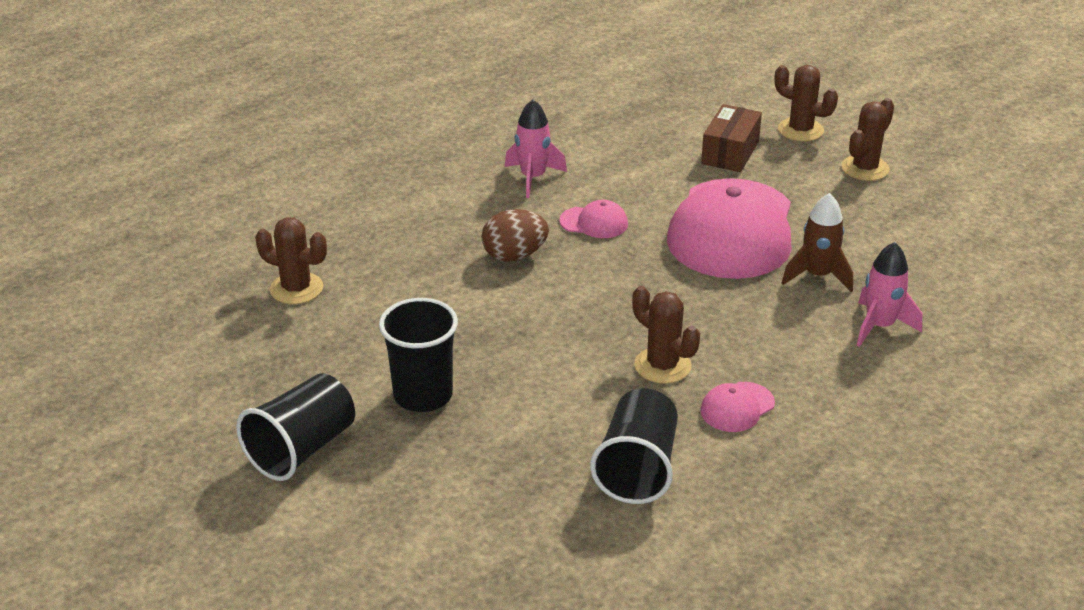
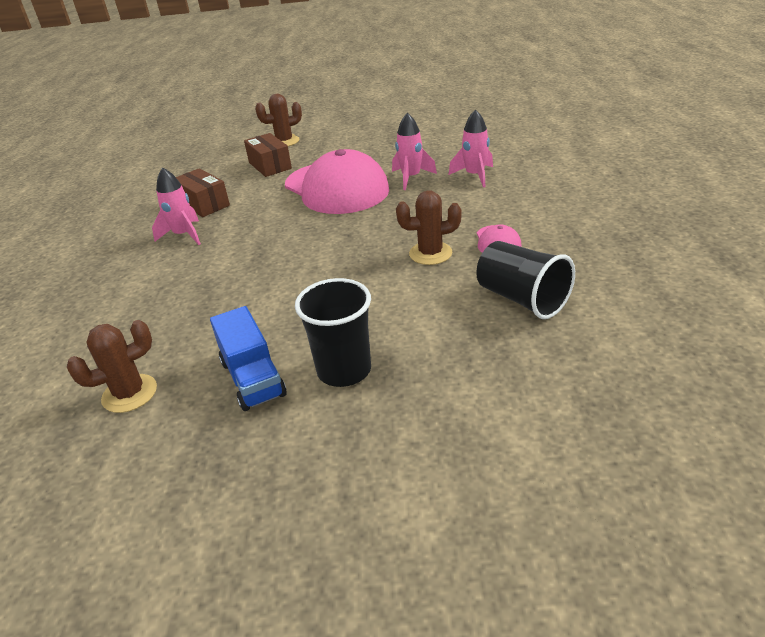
camera: 50 degrees left, 0 degrees up
(302, 449) = (334, 472): black cup -> none
(368, 346) = (252, 378): none -> blue truck
(514, 255) = (248, 270): brown egg -> none
(594, 222) = (262, 229): pink cap -> none
(601, 155) = (204, 204): none -> brown box
(817, 276) = (411, 178): brown rocket -> pink rocket
(865, 168) = (342, 137): brown cactus -> none

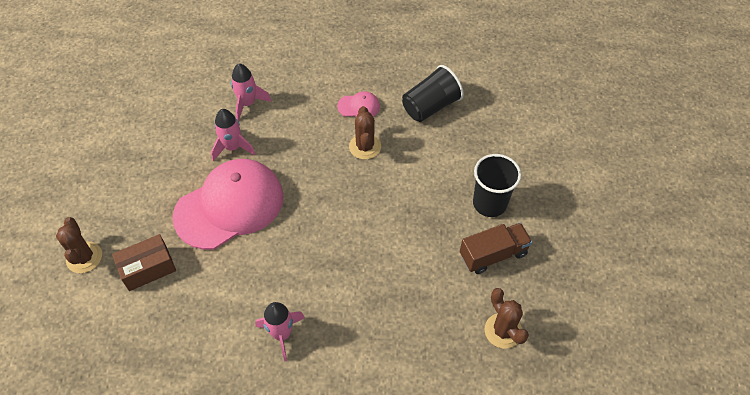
camera: 90 degrees left, 20 degrees up
(204, 204) = (219, 325): brown box -> none
(252, 378) = (493, 254): blue truck -> brown truck

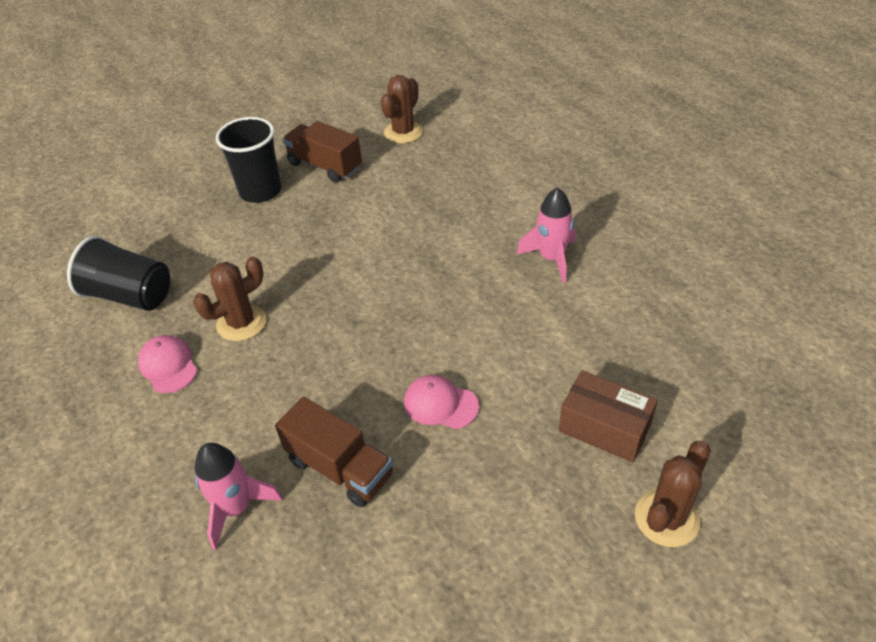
camera: 120 degrees left, 10 degrees down
(229, 206) = (440, 404): pink cap -> pink cap, size x0.41
(233, 147) = (339, 468): pink rocket -> brown truck

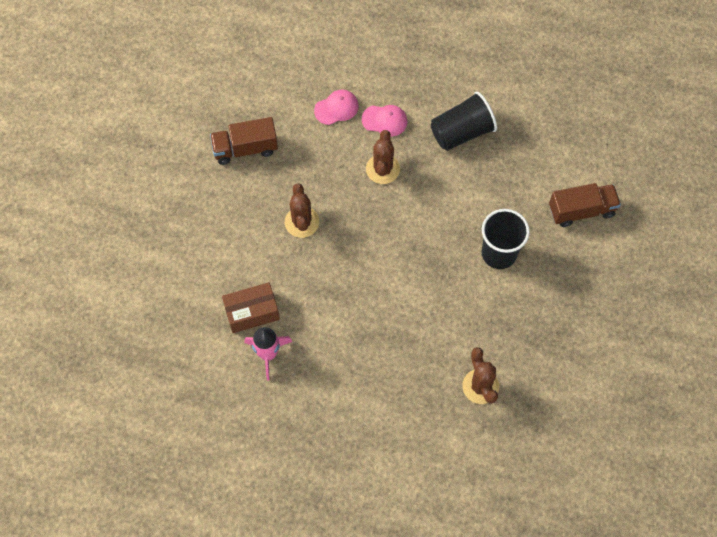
camera: 130 degrees right, 20 degrees up
(236, 508) = (267, 99): pink rocket -> none
(325, 166) = (489, 308): brown truck -> brown truck (581, 210)
(440, 404) = (234, 214): pink cap -> pink cap (336, 108)
(604, 428) = (148, 267): brown box -> brown box (252, 312)
(666, 518) = (87, 246): brown cactus -> brown cactus (302, 222)

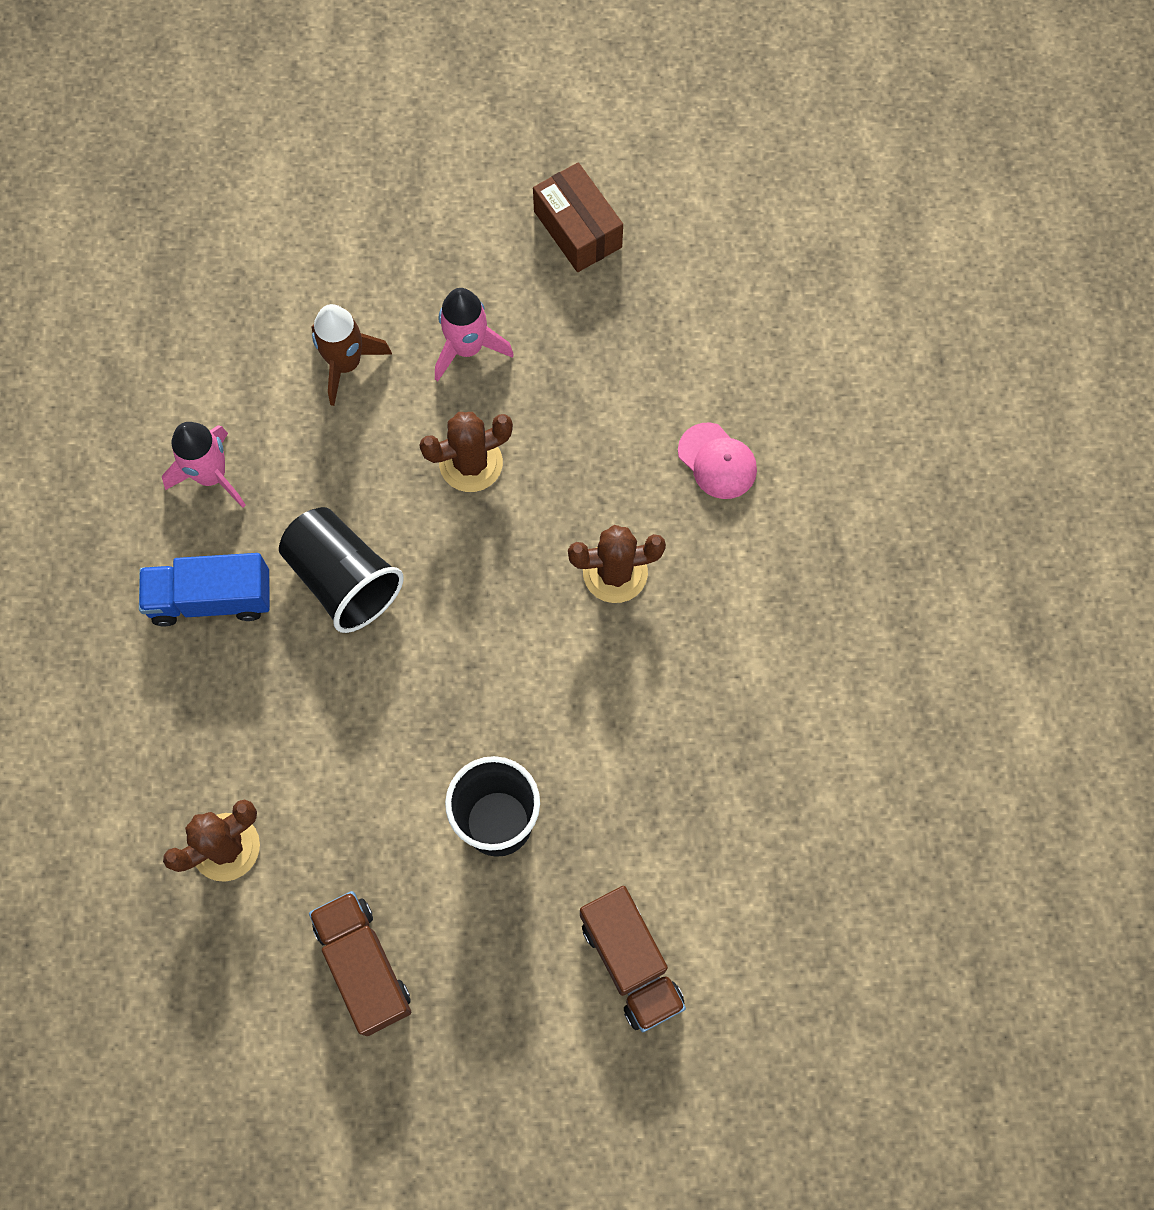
camera: 75 degrees right, 5 degrees up
(223, 271) = (346, 363): none -> brown rocket
(234, 208) = (467, 348): none -> pink rocket
(245, 148) = (589, 333): brown truck -> brown truck (364, 966)
(252, 312) = (281, 429): brown box -> brown box (577, 229)
(341, 367) = (211, 598): none -> blue truck
(384, 120) = (717, 551): pink cap -> none
(461, 132) = (735, 696): black cup -> black cup (343, 579)

